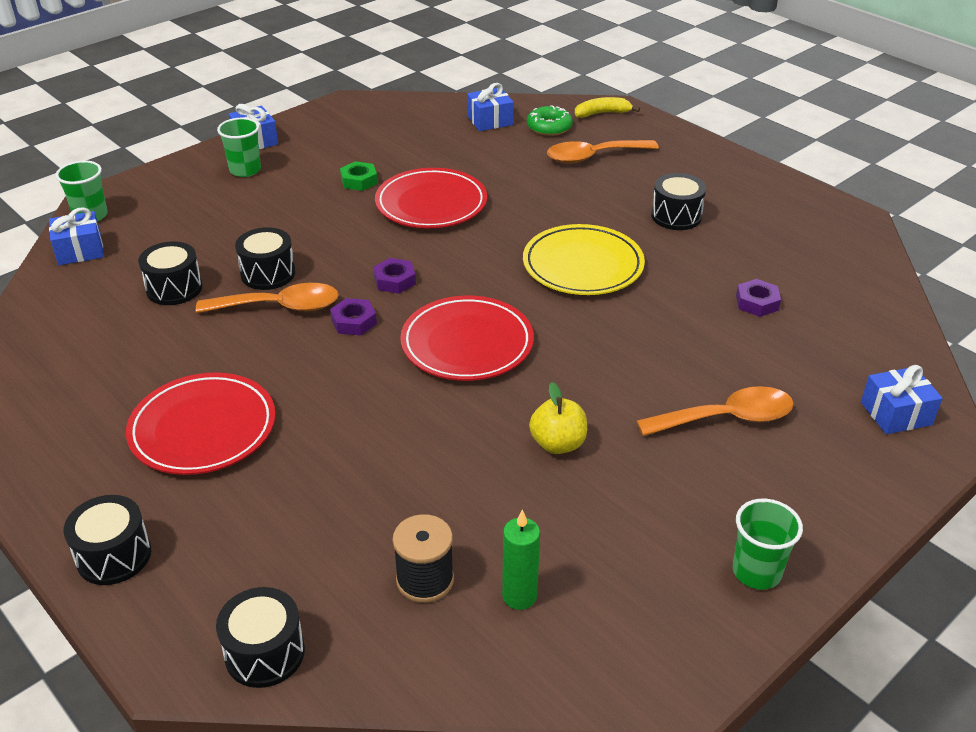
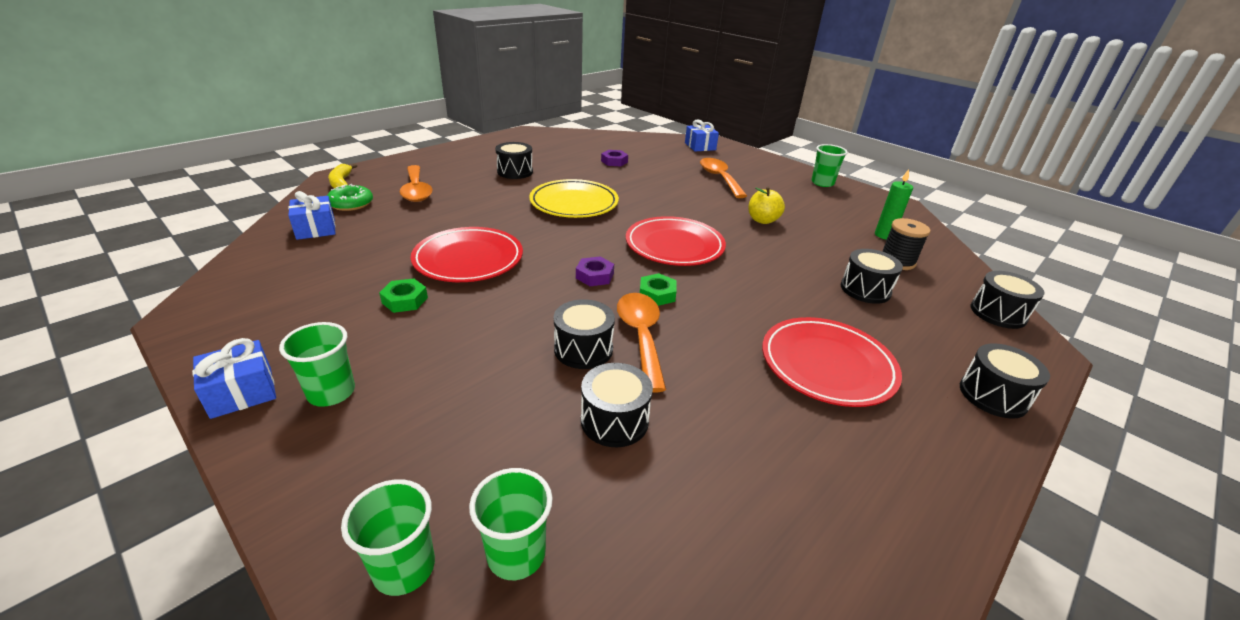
camera: 95 degrees left, 5 degrees down
(80, 250) = (516, 554): blue gift -> green cup
(345, 510) = (865, 289): none -> black drum
(354, 322) = (657, 294): purple nut -> green nut

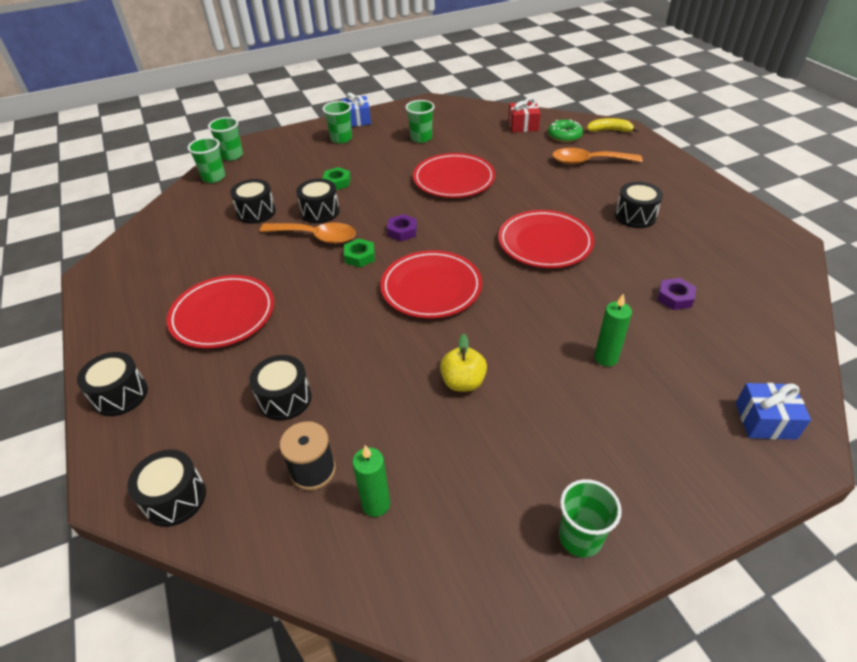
camera: 115 degrees right, 10 degrees up
(316, 229) = (523, 126): blue gift -> red gift
(342, 302) = (421, 138): none -> green cup
(405, 300) = (412, 156): green nut -> green nut (337, 182)
(574, 203) = (545, 243): yellow plate -> red plate
(692, 179) = (606, 358): none -> green candle
(719, 178) = (609, 391): orange spoon -> none

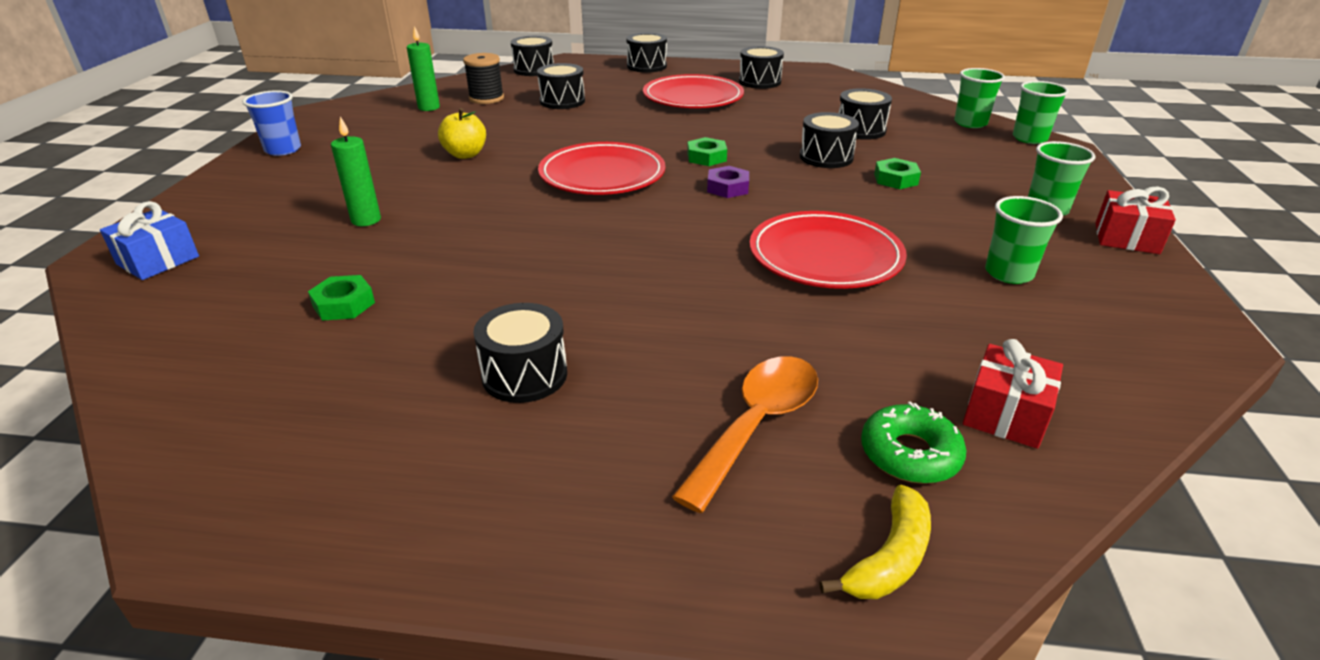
camera: 120 degrees right, 10 degrees down
(151, 293) = (759, 82): none -> black drum
(316, 237) = (773, 146): orange spoon -> none
(357, 120) = (1126, 238): blue gift -> red gift
(545, 243) = (579, 264): red plate -> none
(580, 537) = (283, 150): green cup -> blue cup
(675, 297) = (343, 304): purple nut -> green nut

